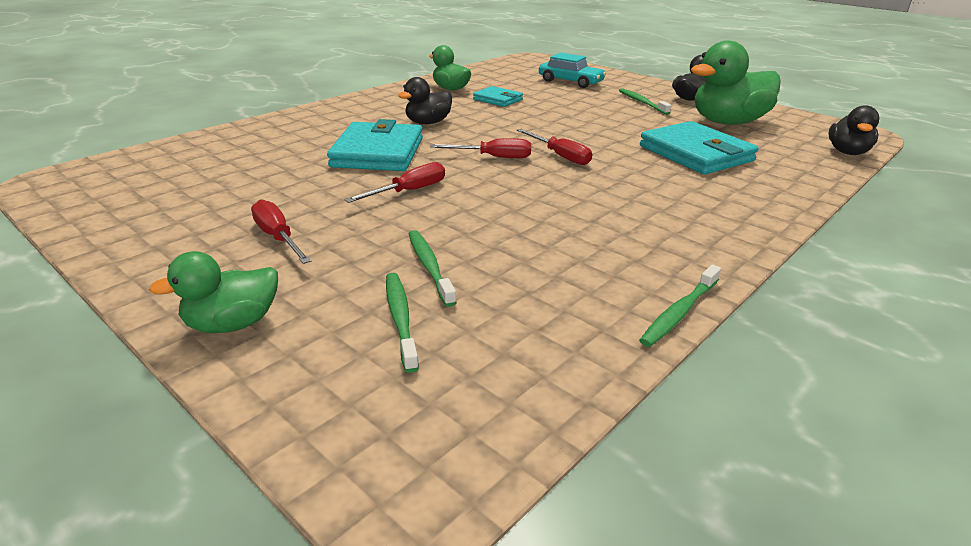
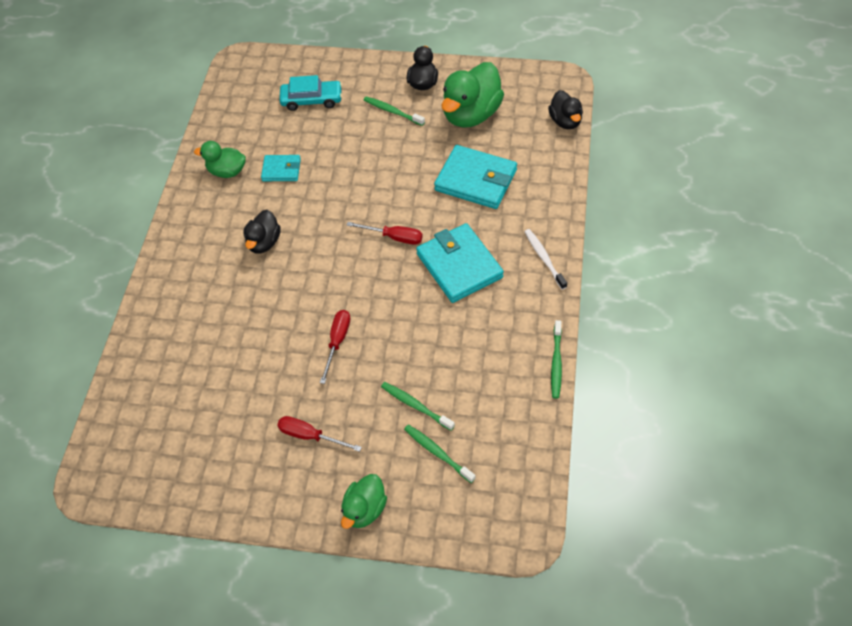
camera: 30 degrees left, 25 degrees up
(378, 152) = (271, 308): turquoise wallet -> turquoise wallet (459, 266)
(493, 157) = (353, 266): red screwdriver -> none
(740, 224) = (544, 258): none -> white toothbrush

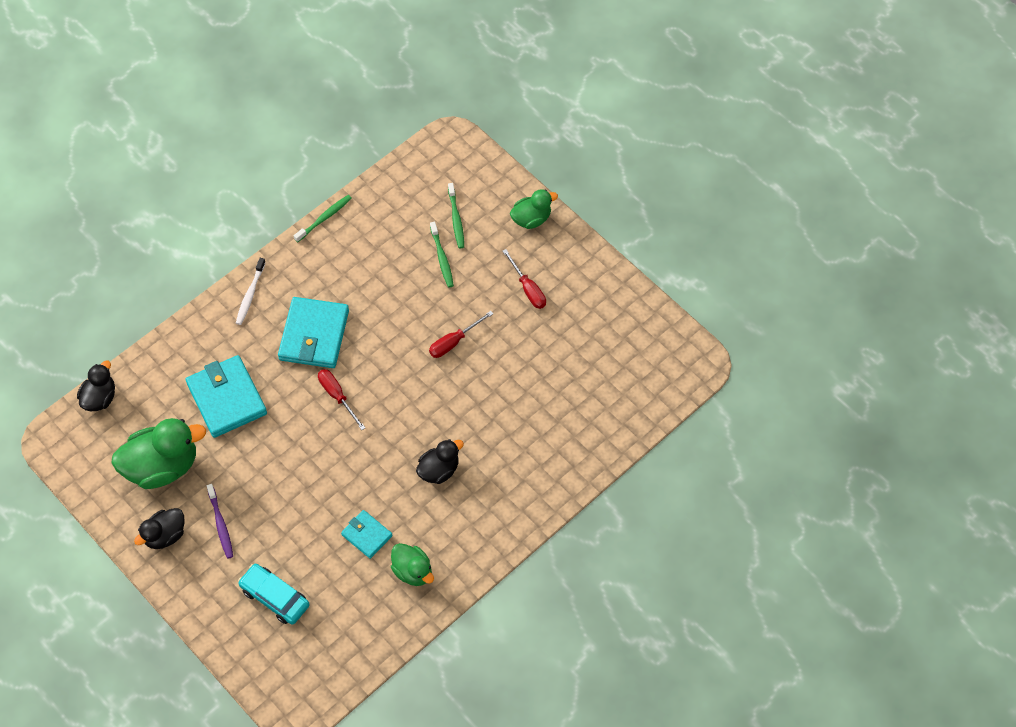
camera: 145 degrees left, 5 degrees up
(392, 111) = (220, 524): green toothbrush -> purple toothbrush

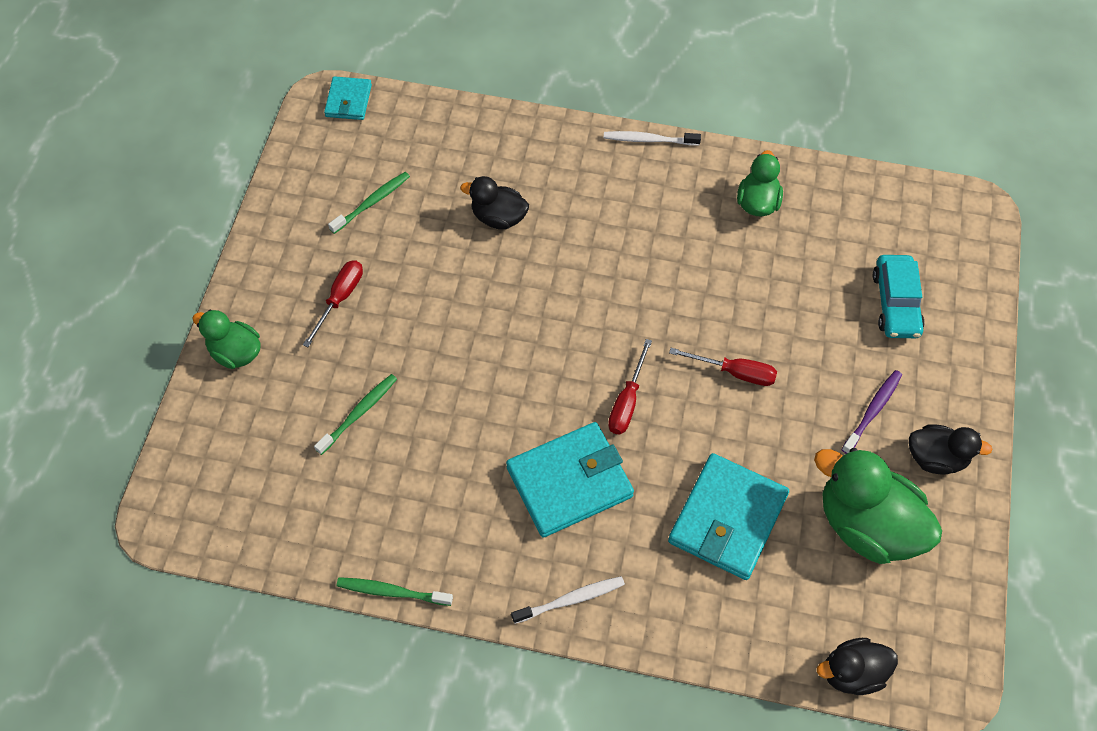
camera: 125 degrees left, 0 degrees up
(366, 535) = (758, 266): turquoise wallet -> turquoise wallet (348, 101)
(439, 470) = (631, 247): black duck -> black duck (498, 217)
(454, 342) = (466, 329): red screwdriver -> red screwdriver (734, 372)
(456, 219) = (289, 434): green toothbrush -> green toothbrush (372, 202)
(515, 540) = (649, 140): none -> white toothbrush

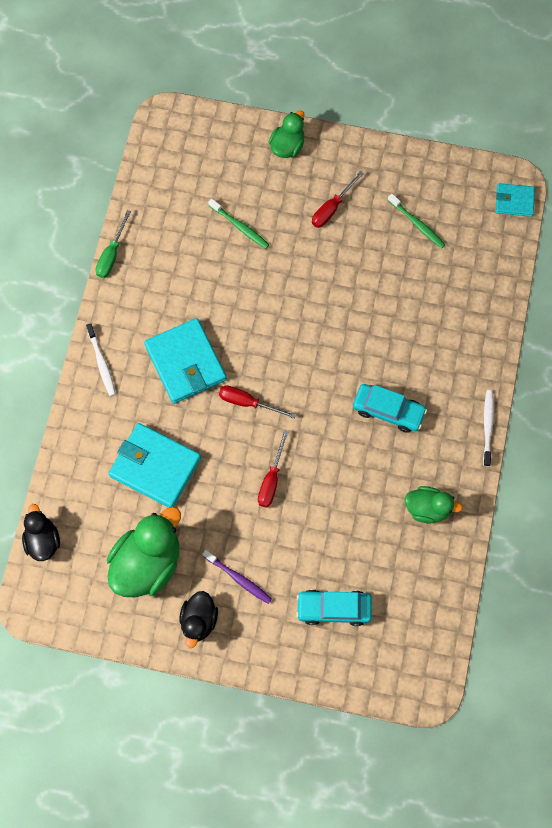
camera: 90 degrees right, 10 degrees up
(340, 299) = (331, 208): red screwdriver -> red screwdriver turned 105 degrees clockwise
(392, 592) = (111, 255): green toothbrush -> green screwdriver
(498, 217) = (406, 313): black duck -> none
(632, 240) = (388, 411): none -> turquoise car

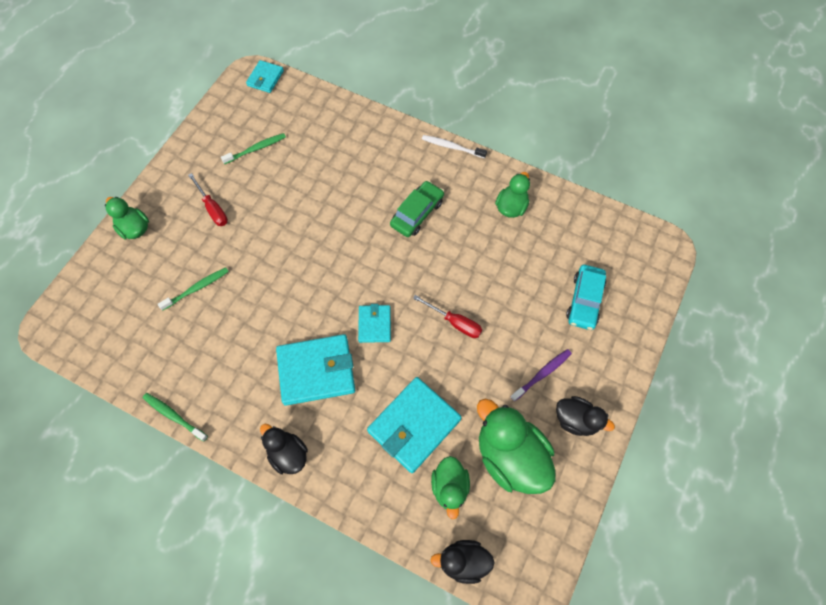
camera: 75 degrees left, 5 degrees down
(101, 363) = (288, 454): white toothbrush -> black duck
(105, 513) = (449, 487): none -> green duck
(111, 255) = (174, 416): green screwdriver -> green toothbrush
(247, 402) = (374, 324): red screwdriver -> turquoise wallet
(388, 411) = (417, 213): turquoise car -> green car

